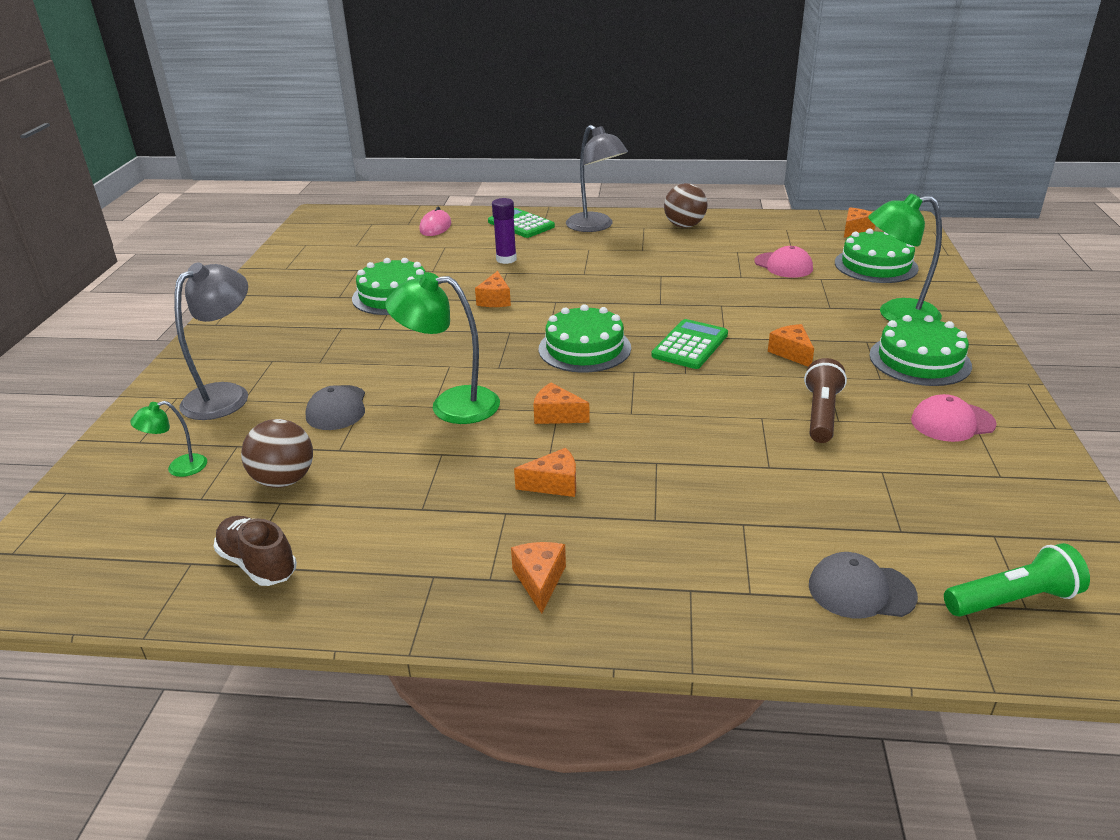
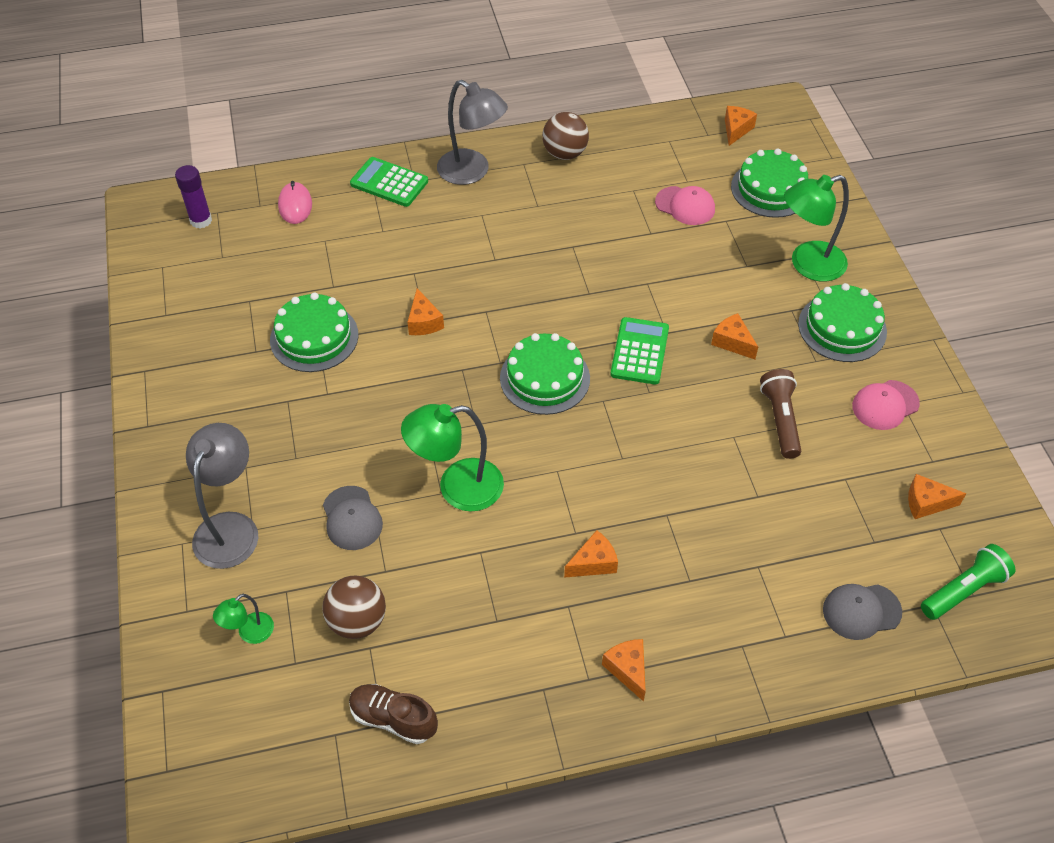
camera: 20 degrees left, 20 degrees up
(506, 259) = (403, 250): purple glue stick -> purple glue stick (201, 220)
(556, 415) = (559, 477): orange cheese -> orange cheese (926, 503)

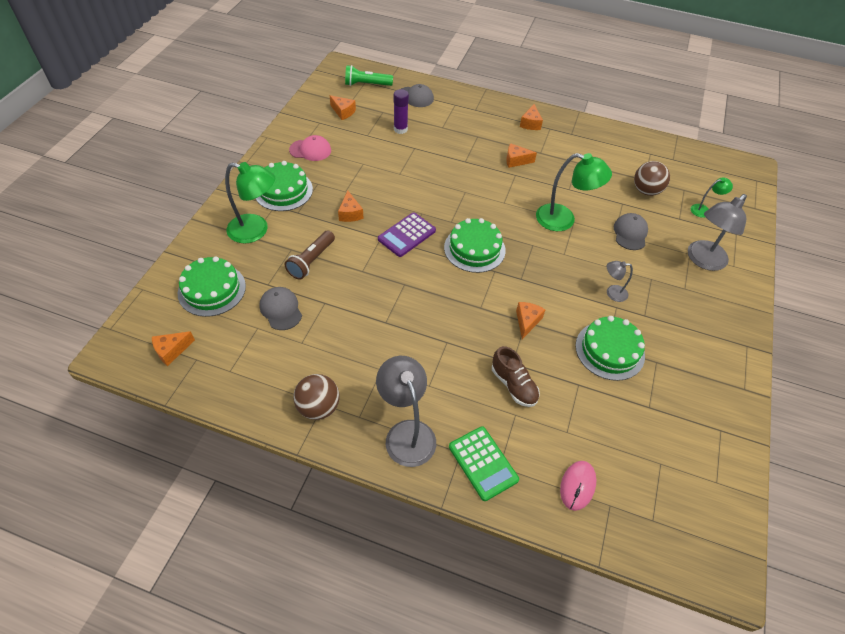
camera: 150 degrees left, 0 degrees up
(201, 220) = (670, 518): purple glue stick -> purple glue stick (400, 129)
(340, 409) = (612, 293): none -> grey lamp
(393, 719) = (644, 153): brown shoe -> brown shoe (513, 385)
(639, 351) = (407, 235): green calculator -> purple calculator
(685, 206) = (281, 309): pink cap -> grey cap
(780, 420) = (368, 169): brown flashlight -> brown flashlight (311, 261)

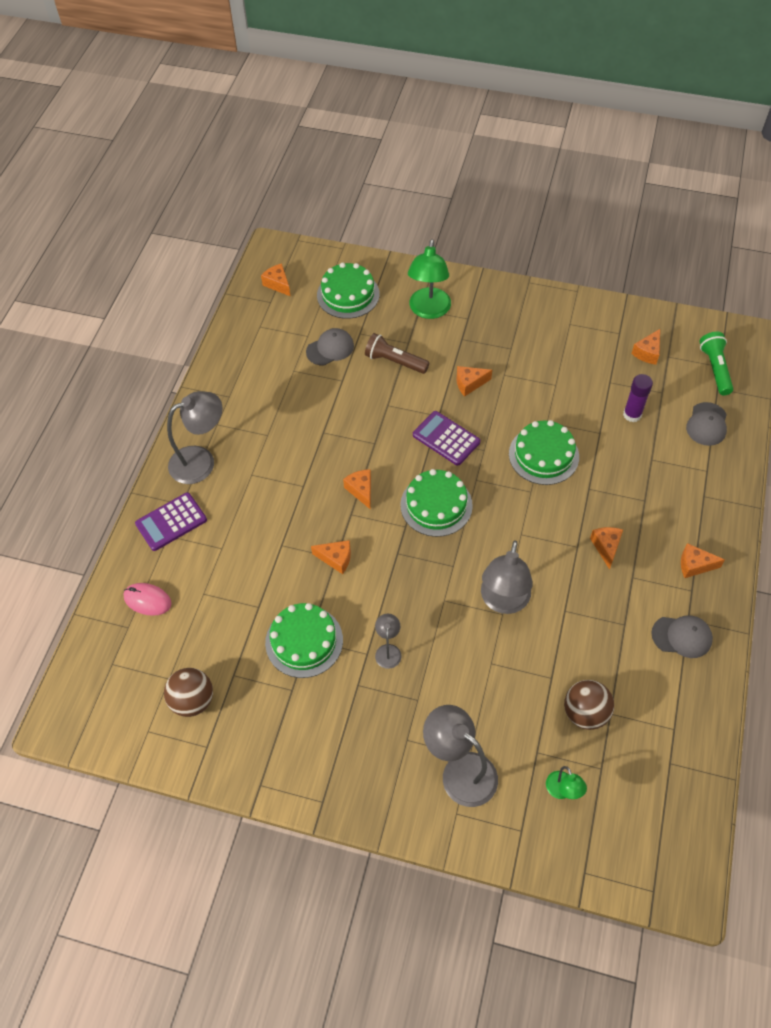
camera: 90 degrees right, 5 degrees up
(283, 190) = (492, 321): green cake -> green cake (543, 455)
(310, 150) = (565, 333): pink cap -> none
(318, 407) = (225, 394): brown ball -> brown ball (193, 700)
(455, 298) = (361, 490): none -> orange cheese
(483, 463) = (171, 522): green calculator -> purple calculator
(513, 385) = (255, 546): brown shoe -> none
(563, 220) = (503, 602): green lamp -> grey lamp
(630, 233) = (494, 682): grey cap -> grey cap (682, 636)

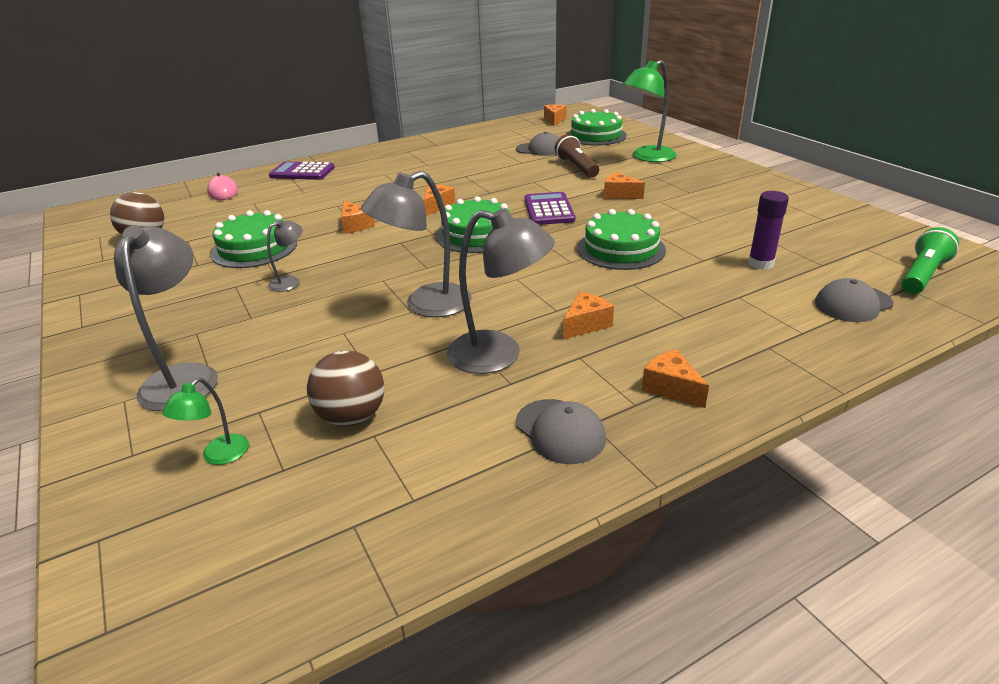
camera: 45 degrees right, 25 degrees down
(201, 461) = (368, 159): grey lamp -> grey lamp (499, 355)
(647, 353) = (841, 238): orange cheese -> none

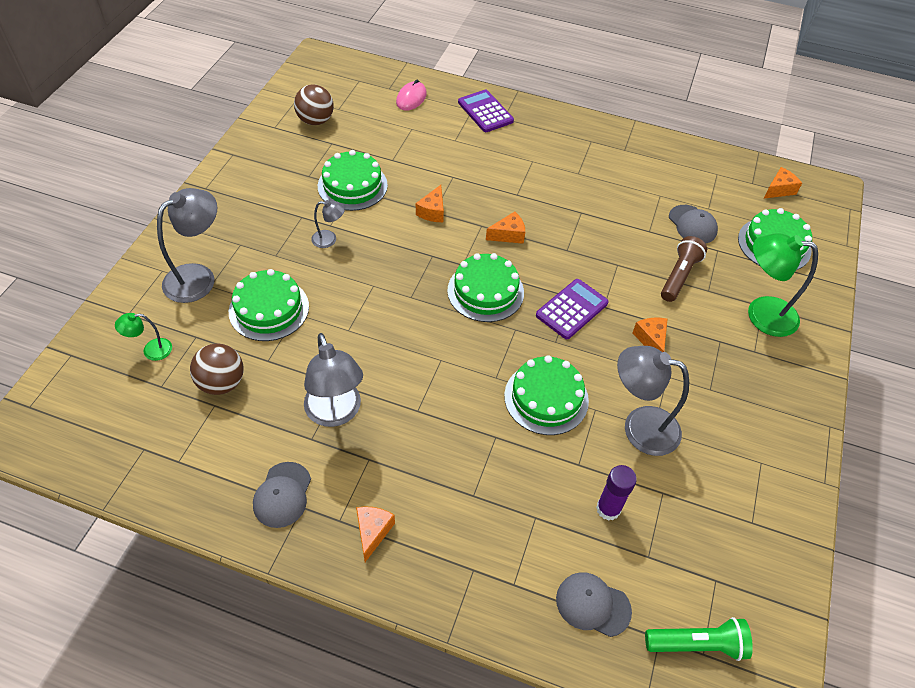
camera: 45 degrees right, 20 degrees up
(308, 347) = (269, 309): none -> green cake
(425, 305) = (362, 332): grey lamp -> grey lamp (639, 427)
(586, 324) = (412, 439): orange cheese -> none

